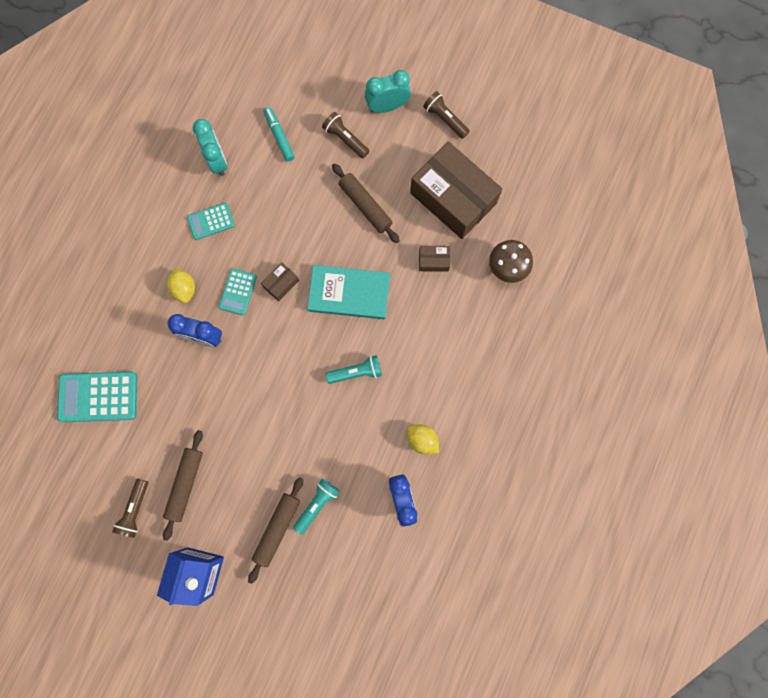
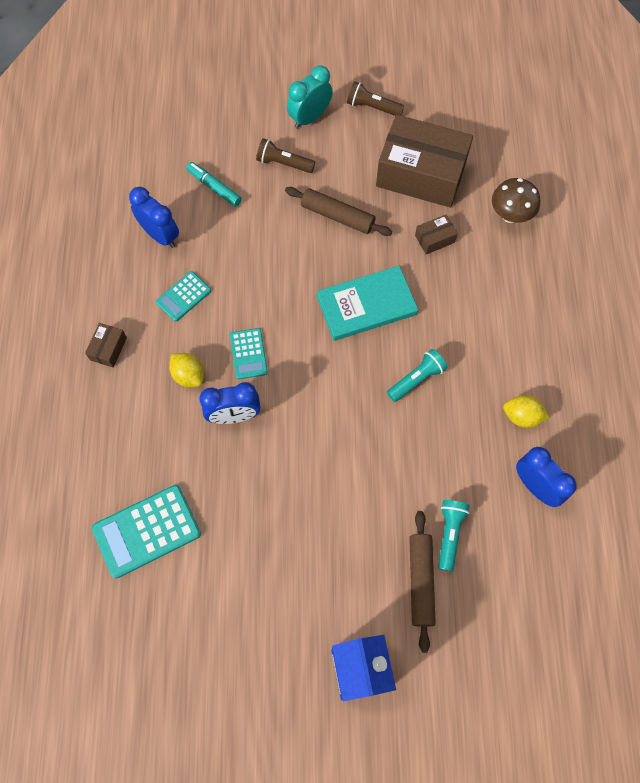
camera: 25 degrees left, 10 degrees down
(135, 510) = (250, 637): brown flashlight -> none
(185, 484) = (293, 581): brown rolling pin -> none
(217, 160) = (160, 235): turquoise clock -> blue clock
(281, 284) = (290, 326): brown box -> brown box (108, 348)

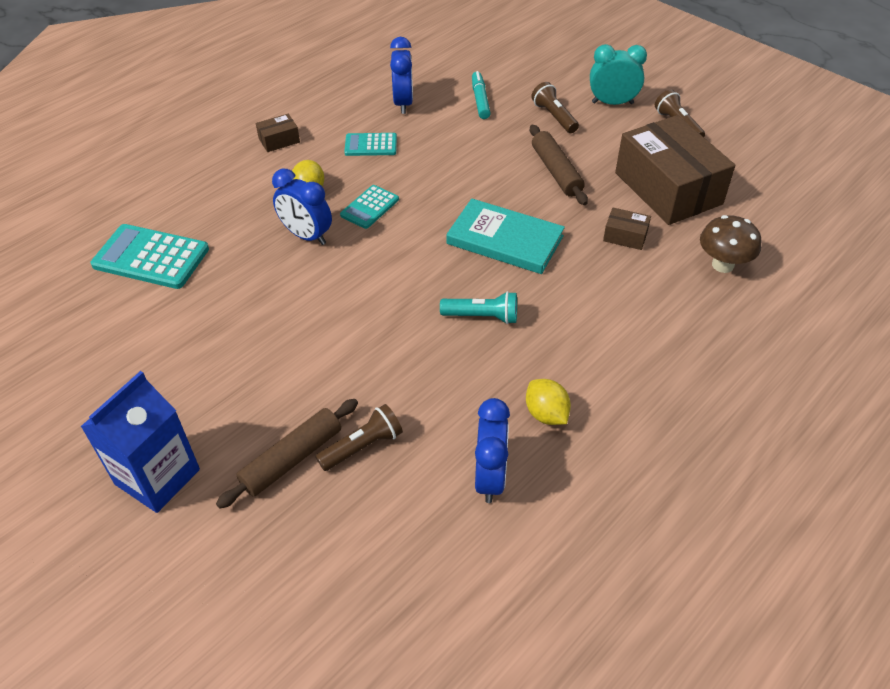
camera: 45 degrees right, 20 degrees down
(449, 534) = (363, 446): turquoise flashlight -> brown flashlight

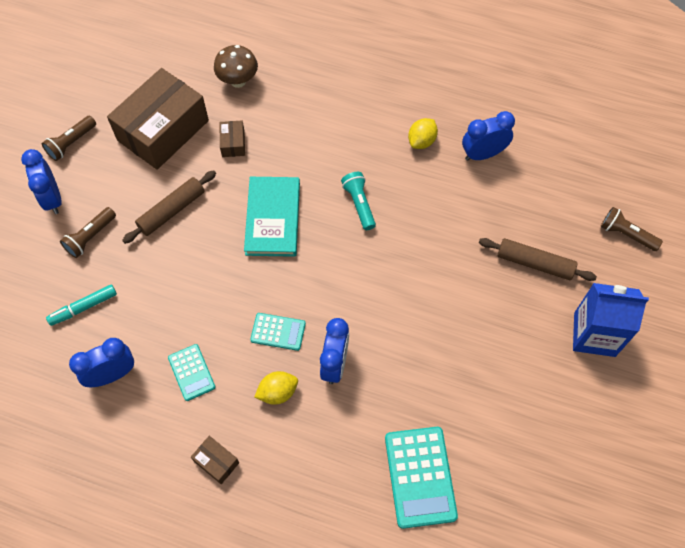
camera: 115 degrees left, 15 degrees up
(363, 446) = (502, 228): brown flashlight -> brown flashlight (626, 234)
(612, 103) = (52, 198): turquoise clock -> blue clock

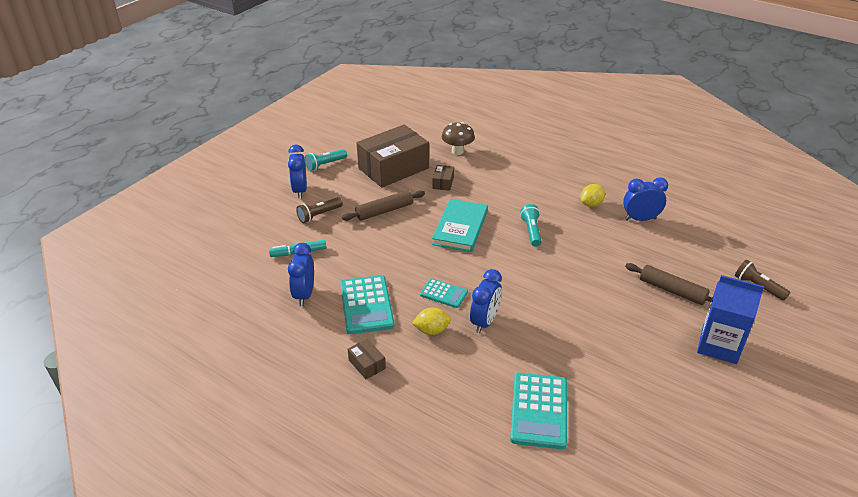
camera: 15 degrees right, 25 degrees down
(71, 143) = (325, 165): brown flashlight -> turquoise flashlight
(112, 375) = (304, 294): blue clock -> blue clock turned 75 degrees counterclockwise
(191, 372) = (366, 305): turquoise calculator -> turquoise calculator, size x1.73

